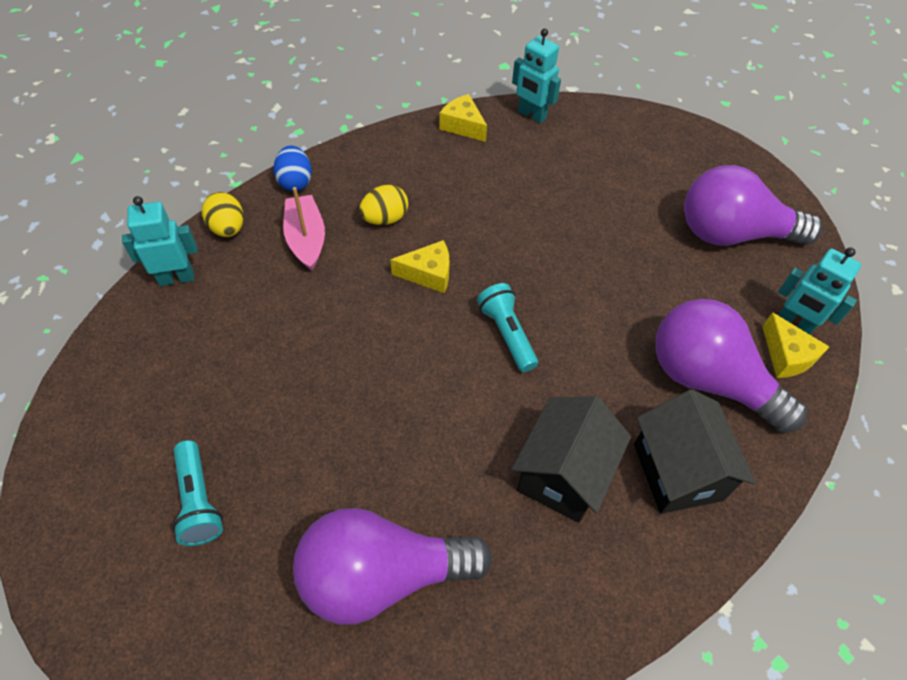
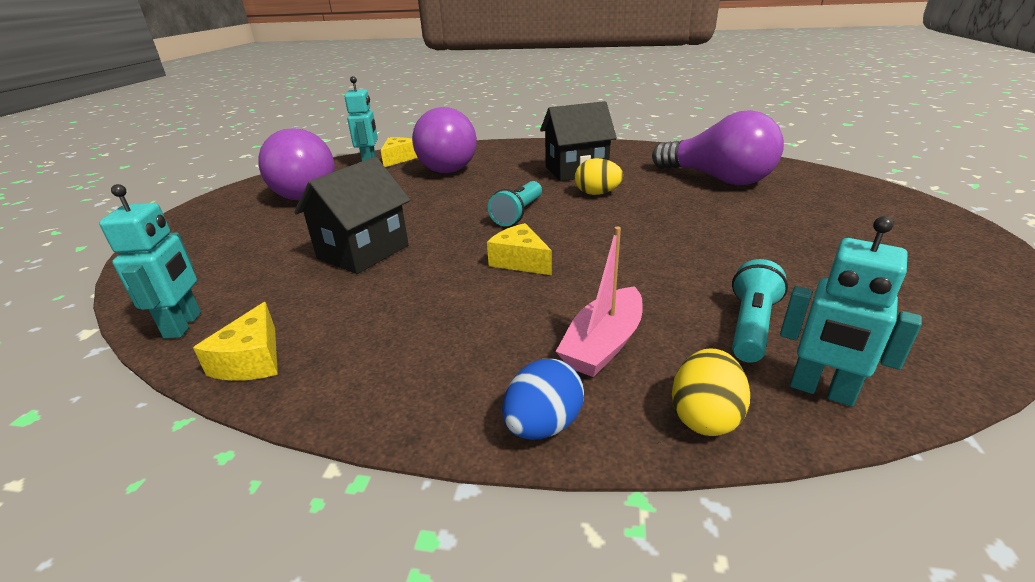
camera: 130 degrees left, 25 degrees down
(198, 500) = (840, 233): turquoise flashlight -> turquoise flashlight (750, 326)
(385, 219) = (494, 317): yellow egg -> yellow egg (597, 194)
(677, 471) = (520, 156): black house -> black house (363, 252)

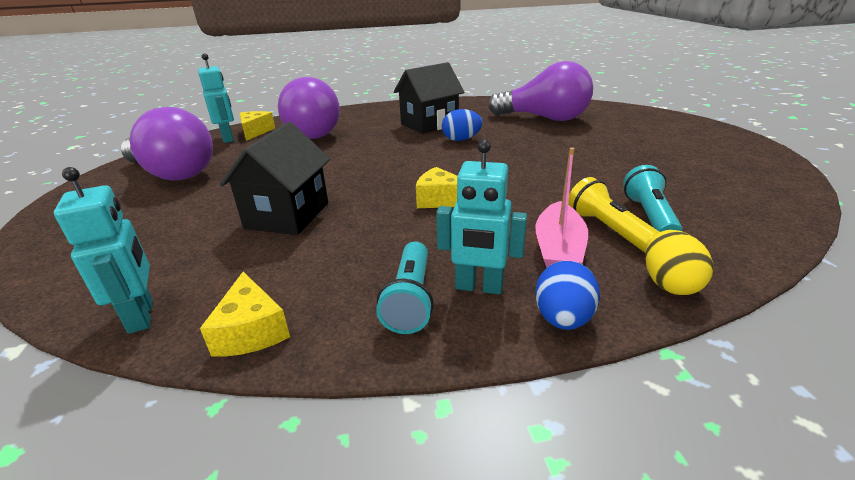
camera: 20 degrees left, 0 degrees up
(518, 214) = (408, 163): turquoise flashlight -> turquoise flashlight (410, 299)
(597, 194) = (461, 139): yellow egg -> blue egg
(683, 332) = (608, 229): none -> yellow flashlight
(821, 391) = (726, 249): turquoise robot -> turquoise robot (479, 287)

